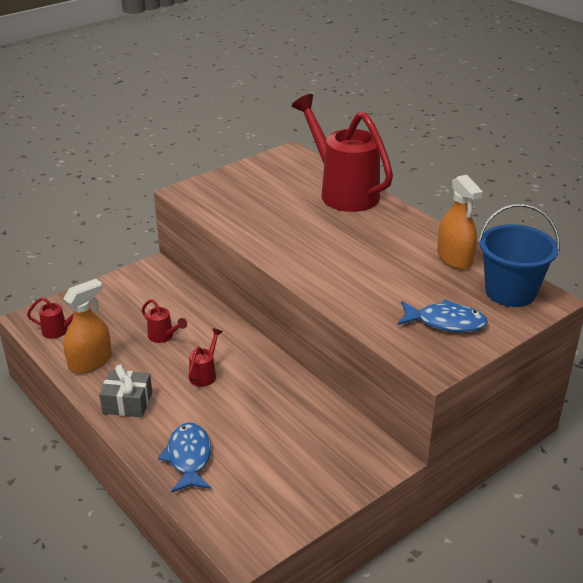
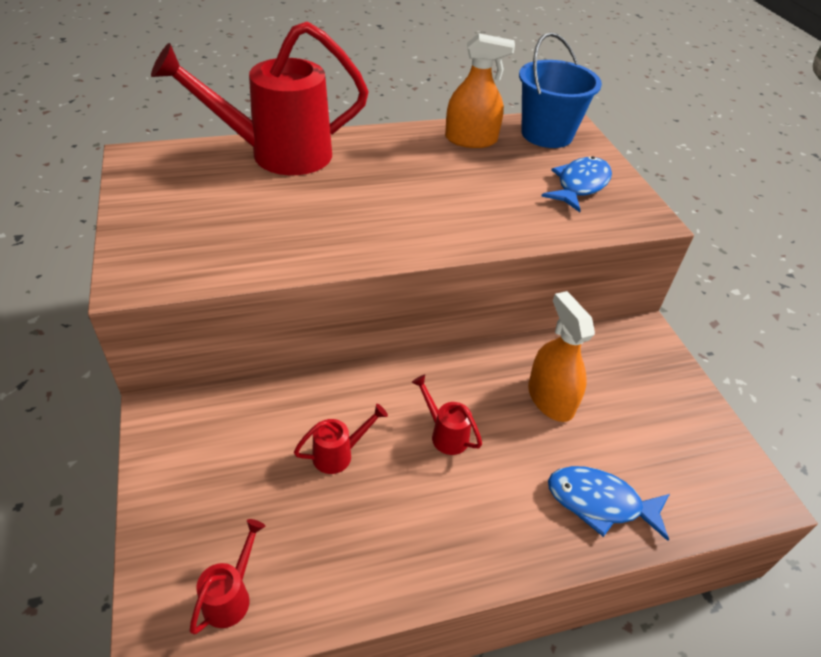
camera: 70 degrees left, 10 degrees up
(90, 362) = (344, 568): orange spray bottle -> orange spray bottle (550, 399)
(127, 403) = (465, 543): grey gift -> none

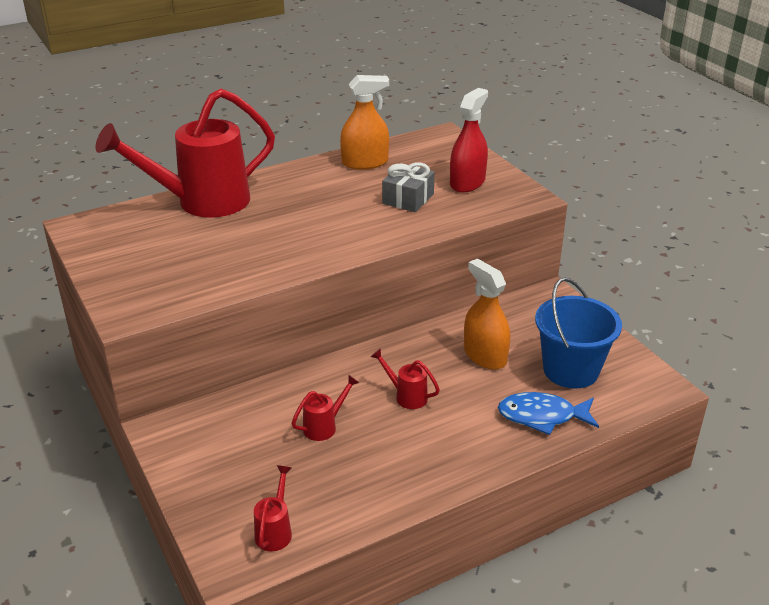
camera: 10 degrees left, 10 degrees down
(506, 193) = (408, 199): none -> grey gift
(546, 134) = (428, 147): blue bucket -> blue bucket (570, 370)
(580, 185) = (467, 182): blue fish -> red spray bottle

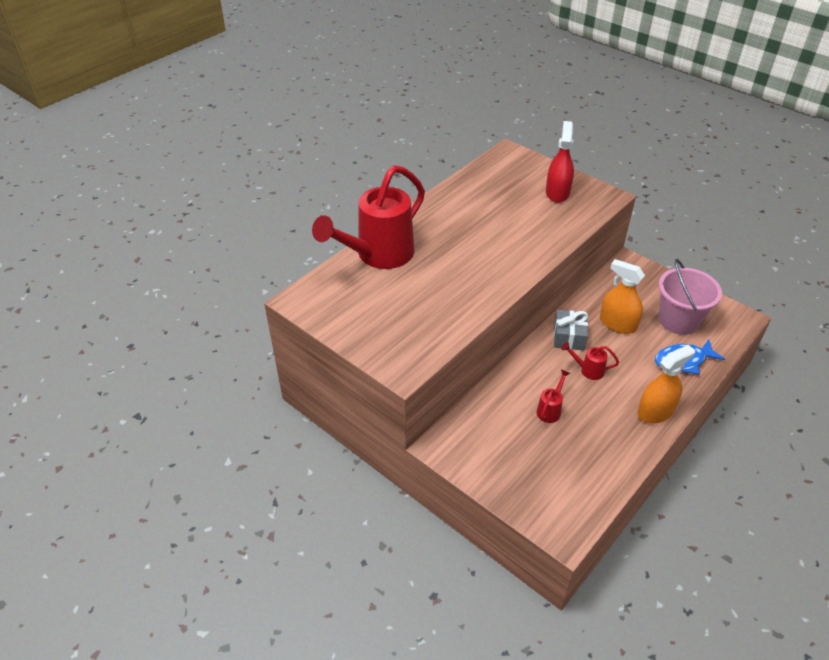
camera: 20 degrees left, 10 degrees up
(275, 530) = (573, 498): red watering can -> none
(365, 163) = (471, 190): orange spray bottle -> orange spray bottle (655, 411)
(408, 199) = (527, 217): grey gift -> grey gift (569, 337)
(570, 370) = (678, 320): blue bucket -> pink bucket

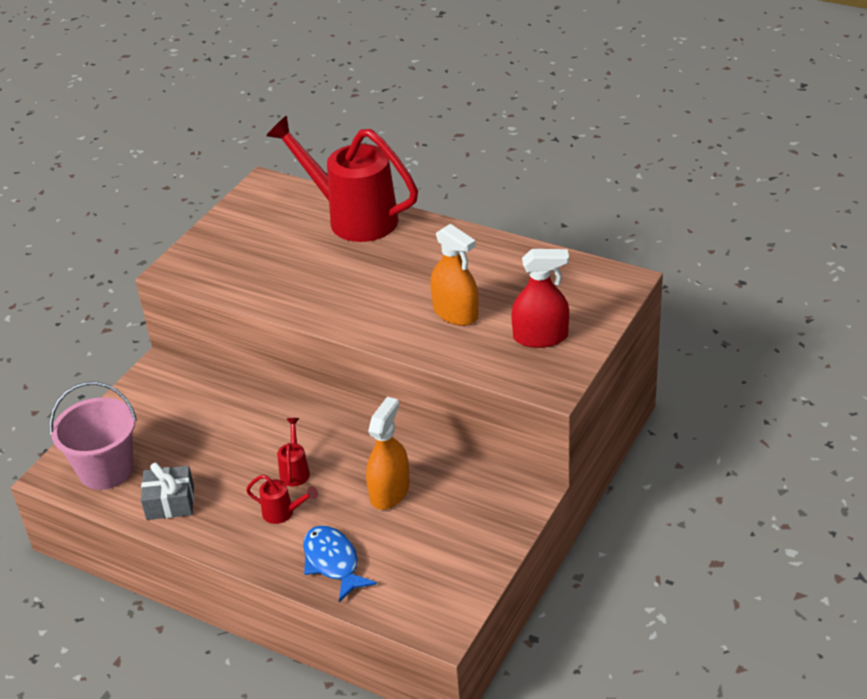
camera: 80 degrees right, 5 degrees down
(550, 409) = (223, 445): red watering can -> red watering can (283, 513)
(569, 337) = (351, 447): grey gift -> grey gift (170, 502)
(655, 411) = (236, 538): orange spray bottle -> orange spray bottle (455, 313)
(678, 320) = (415, 555): pink bucket -> pink bucket (106, 470)

